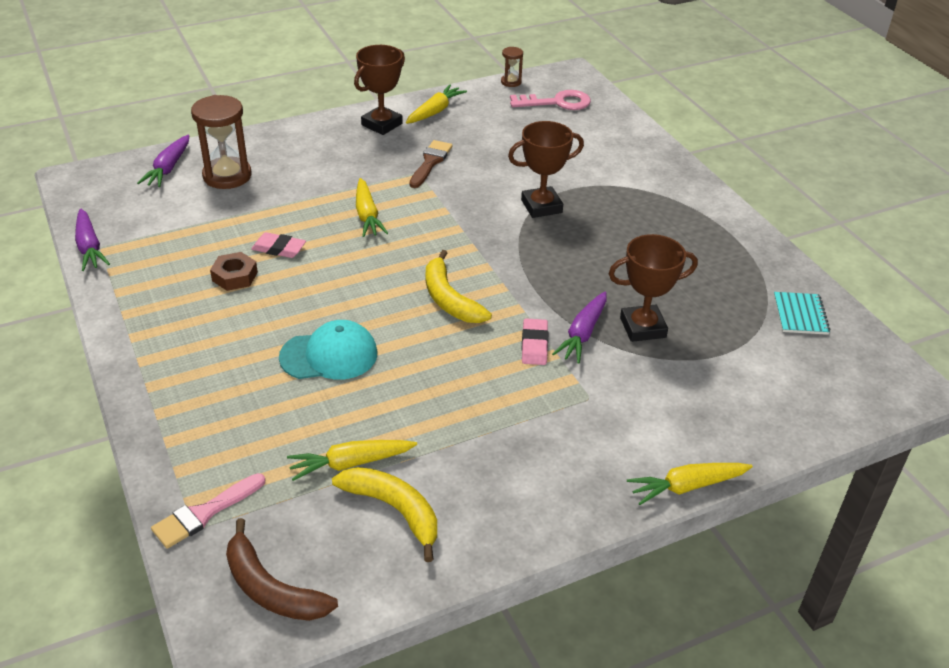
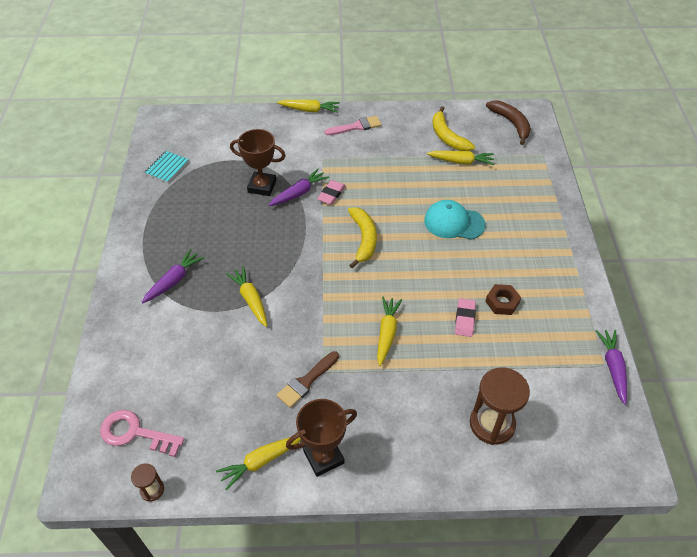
camera: 155 degrees left, 10 degrees up
(168, 168) = (546, 455): purple carrot -> purple carrot (174, 280)
(204, 513) = (537, 159): pink brush -> pink brush (356, 127)
(279, 248) = (465, 319): pink eraser -> pink eraser turned 60 degrees clockwise
(541, 206) = (250, 299): brown trophy -> yellow carrot

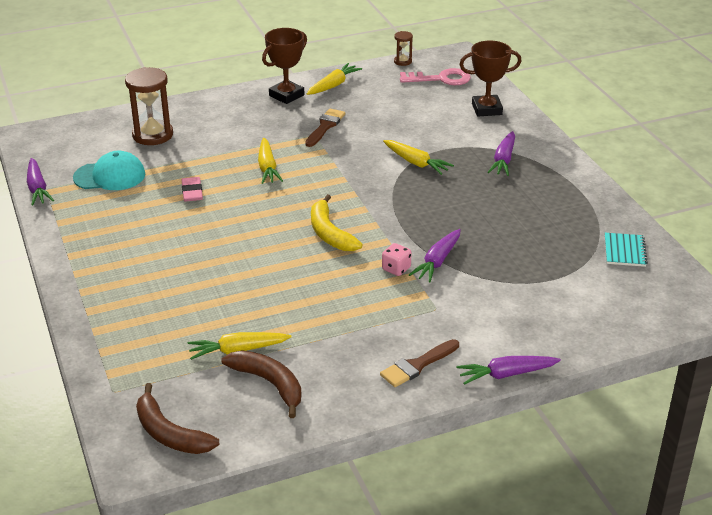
camera: 160 degrees right, 15 degrees down
(262, 186) = (488, 258): brown trophy -> brown trophy (486, 109)
(309, 110) = (506, 374): yellow carrot -> purple carrot
(331, 194) = (396, 269): pink eraser -> pink dice
(356, 127) = (417, 365): pink brush -> brown brush
(447, 137) = (269, 384): yellow banana -> brown banana
(454, 222) = (227, 273): turquoise cap -> turquoise cap (110, 176)
(502, 302) = (154, 212): brown nut -> none

